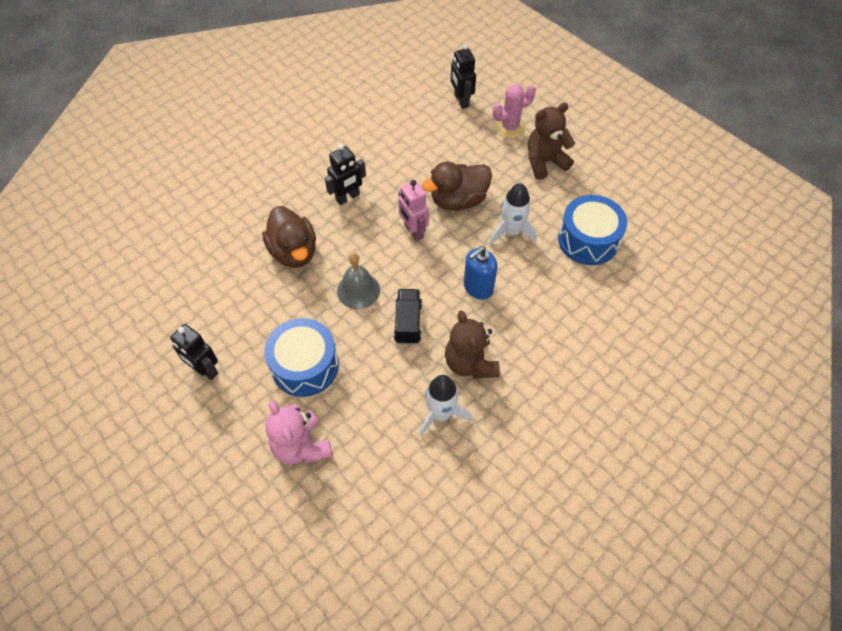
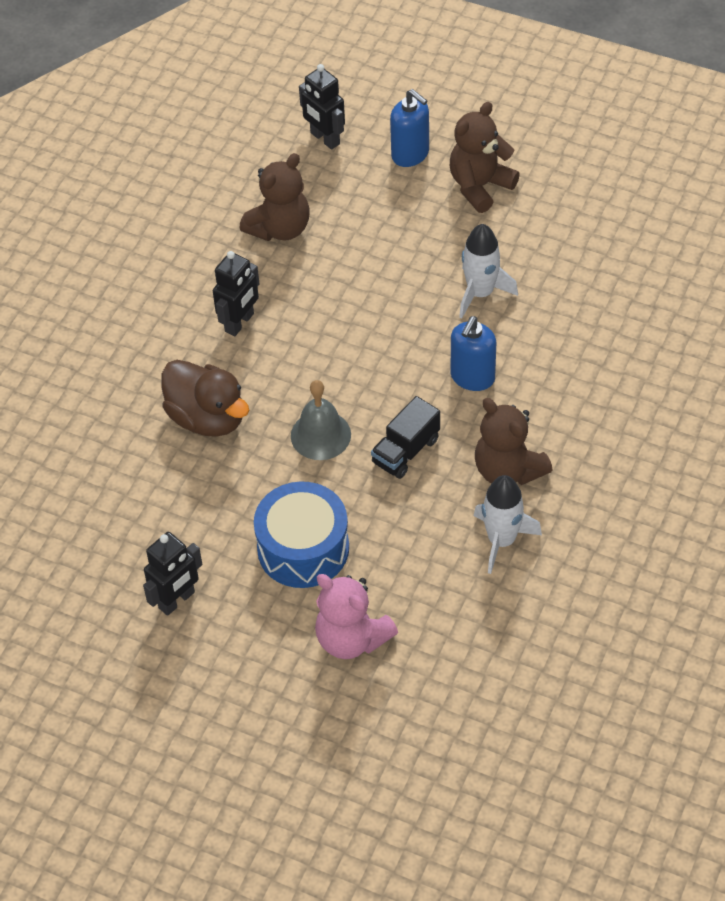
camera: 20 degrees left, 5 degrees down
(205, 370) = (177, 600): black robot -> black robot turned 60 degrees counterclockwise
(404, 146) = (280, 228): none -> brown teddy bear
(408, 323) = (406, 451): black truck -> black truck turned 120 degrees counterclockwise
(413, 231) = (352, 336): pink robot -> none
(458, 200) = (391, 276): brown duck -> none
(510, 127) = (410, 154): pink cactus -> blue soap dispenser
(588, 240) = (583, 269): blue drum -> none

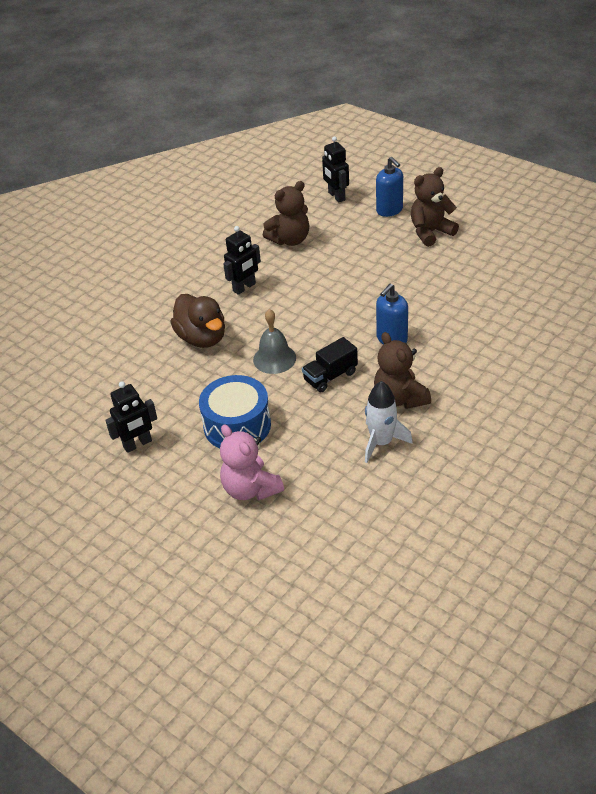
camera: 15 degrees right, 10 degrees down
(480, 293) = (412, 291): white rocket -> none

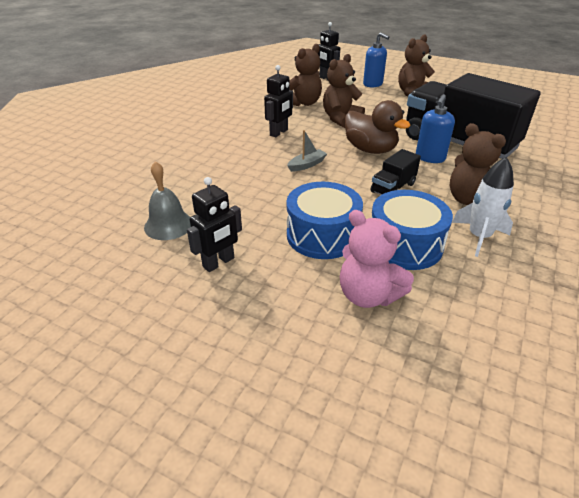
camera: 15 degrees left, 5 degrees down
(202, 338) = (255, 168): brown duck -> brown duck (370, 149)
(256, 337) = (307, 165): none -> grey boat
(274, 358) = (332, 178): grey bell -> grey bell (168, 225)
(307, 443) = (405, 245): none -> blue drum
(322, 270) = (340, 119): none -> brown teddy bear
(435, 320) = (458, 143): none -> black truck

